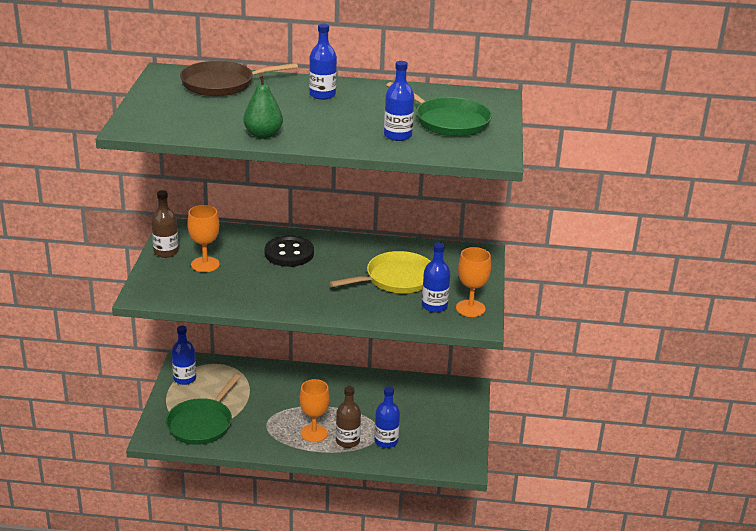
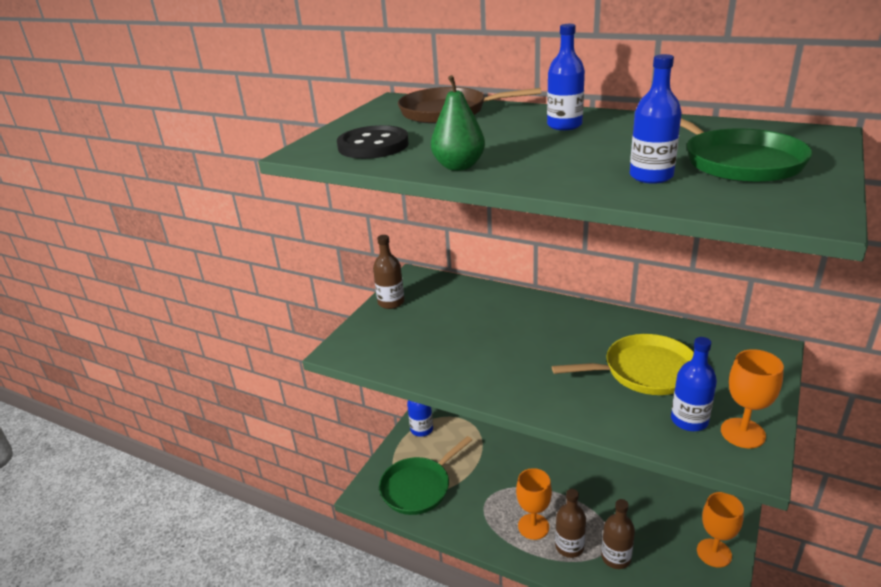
camera: 25 degrees right, 0 degrees up
(205, 264) = (424, 322): orange goblet -> orange goblet (714, 553)
(289, 253) = (522, 320): black button -> black button (373, 145)
(386, 441) = (616, 557): blue bottle -> brown bottle

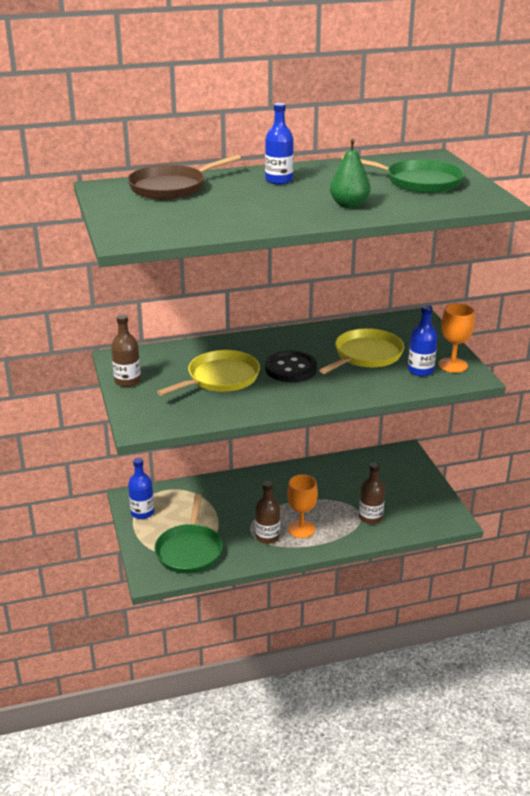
camera: 45 degrees left, 0 degrees up
(373, 145) = (170, 223): black button -> black button (291, 369)
(459, 166) = (266, 222): green pear -> green pear (349, 205)
(466, 333) = (220, 378): none -> yellow pan
(569, 546) = (336, 527): brown bottle -> brown bottle (267, 537)
(651, 176) = (390, 200): blue bottle -> none
(714, 553) = (421, 485): orange goblet -> none

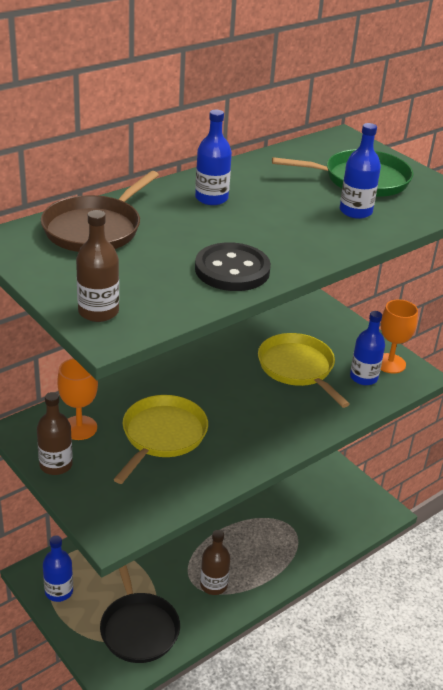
camera: 25 degrees left, 5 degrees up
(189, 550) = (138, 628): green pan -> black pan
(291, 369) = (231, 404): black button -> black button (232, 270)
(301, 529) = (243, 564): orange goblet -> orange goblet (79, 428)
(349, 205) = (319, 228): green pear -> none
(366, 355) = (297, 368): yellow pan -> yellow pan turned 45 degrees counterclockwise
(370, 518) = (305, 530): brown bottle -> brown bottle (98, 312)
(391, 199) = (355, 211): none -> blue bottle

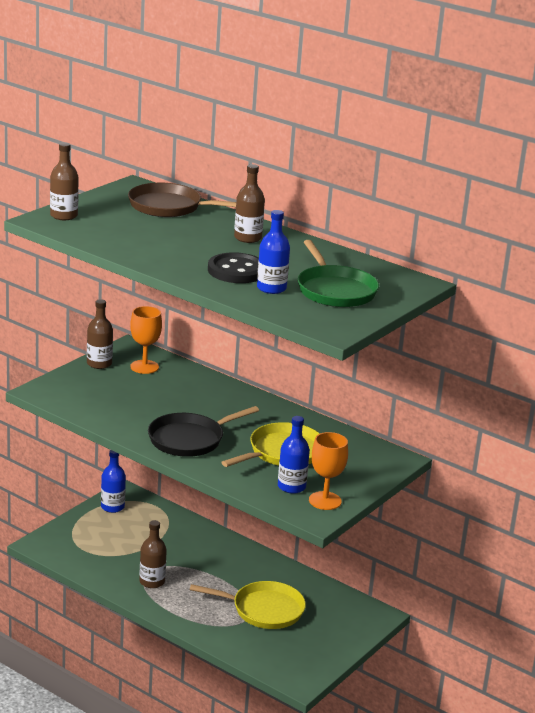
camera: 75 degrees right, 10 degrees down
(138, 628) = (90, 549): black pan -> black pan (189, 439)
(162, 435) = (153, 399): yellow pan -> yellow pan (264, 610)
(211, 198) = (247, 238): blue bottle -> brown bottle
(232, 270) = (142, 249): black button -> black button (237, 271)

